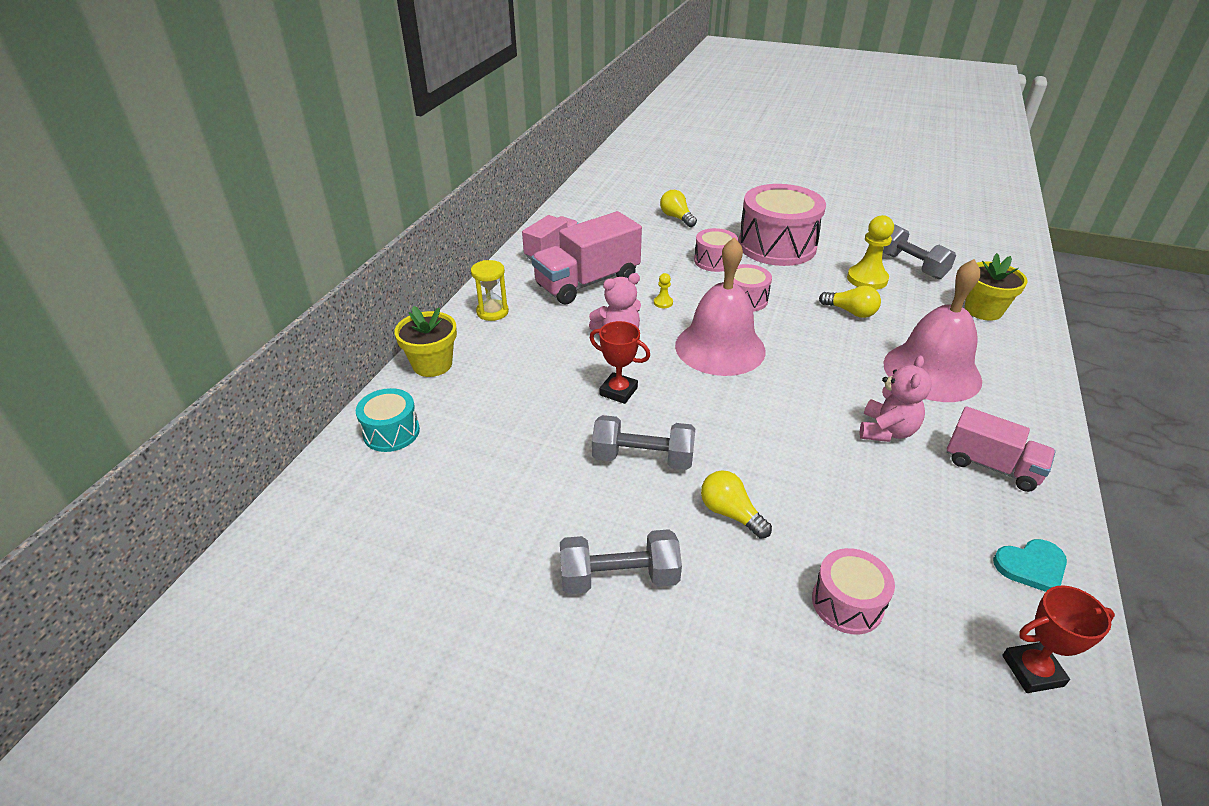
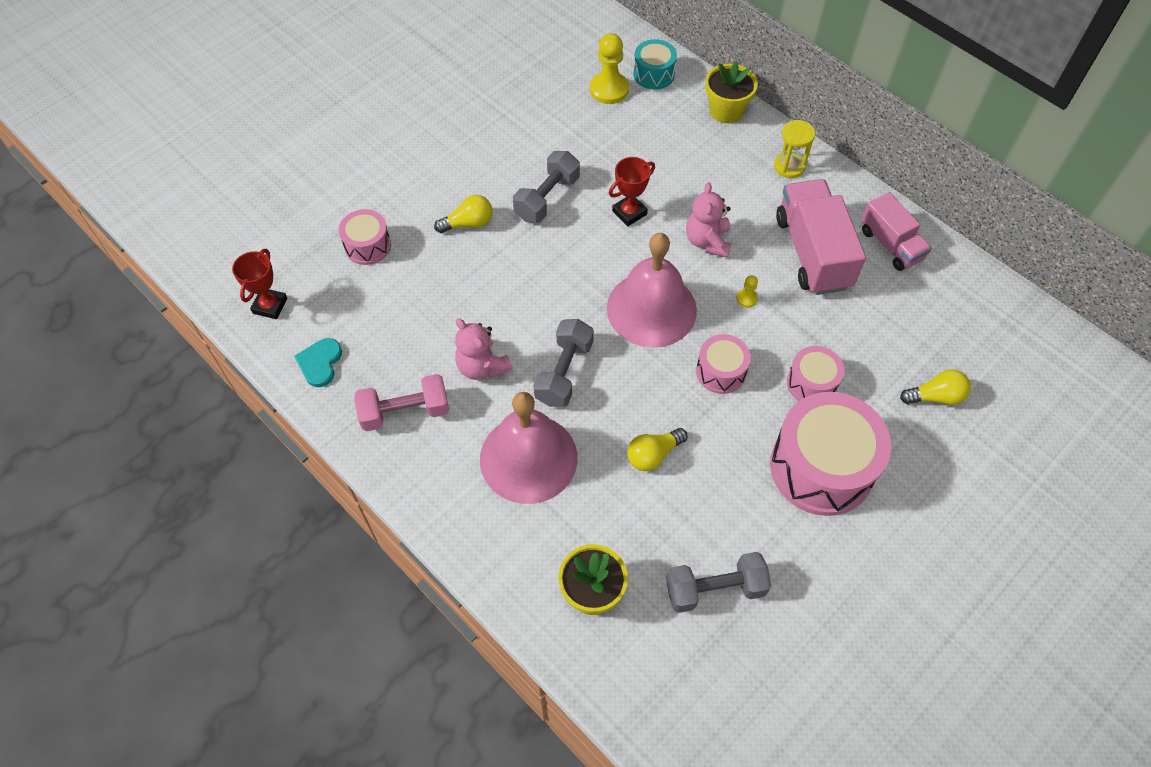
camera: 115 degrees right, 20 degrees up
(619, 577) = (458, 148): grey dumbbell -> grey dumbbell (564, 372)
(867, 279) = (707, 516): yellow pawn -> yellow pawn (609, 89)
(991, 466) = (405, 412): pink truck -> pink dumbbell

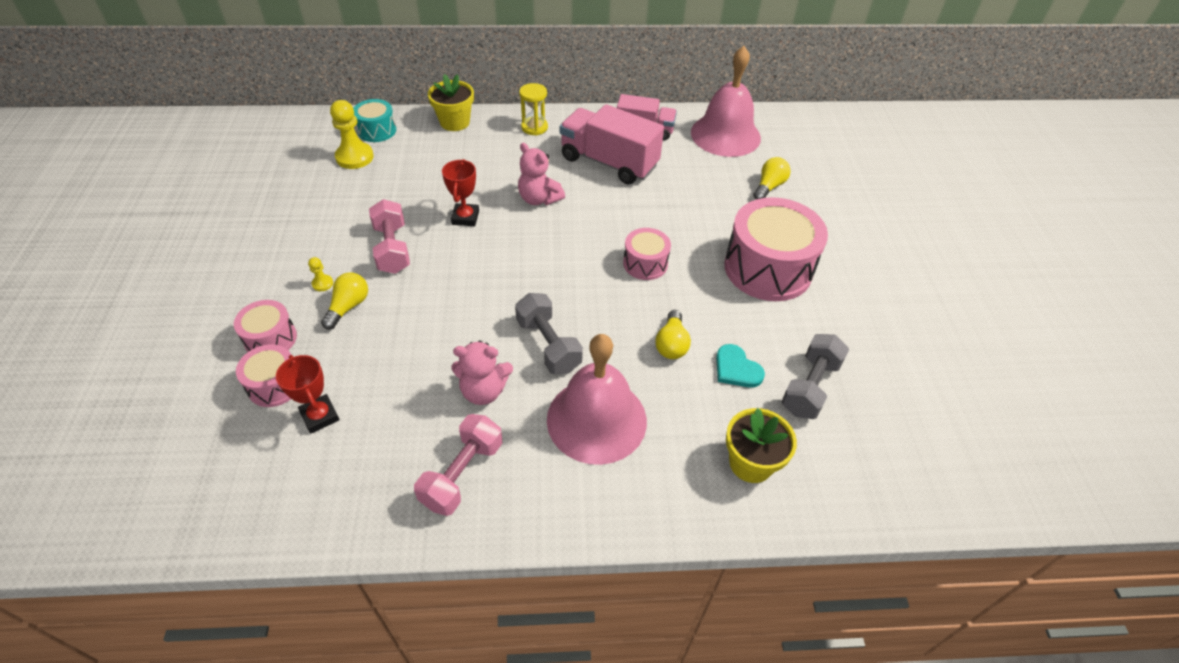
camera: 50 degrees left, 10 degrees down
(270, 306) = (229, 503): red trophy -> red trophy (320, 416)
(320, 363) = (338, 505): turquoise heart -> turquoise heart (736, 369)
(547, 198) = (392, 249): grey dumbbell -> pink dumbbell
(651, 309) = (555, 261): pink bell -> pink bell (725, 135)
(746, 298) = (605, 213): yellow pawn -> yellow pawn (322, 283)
(811, 383) = (702, 229): pink drum -> pink drum (271, 339)

